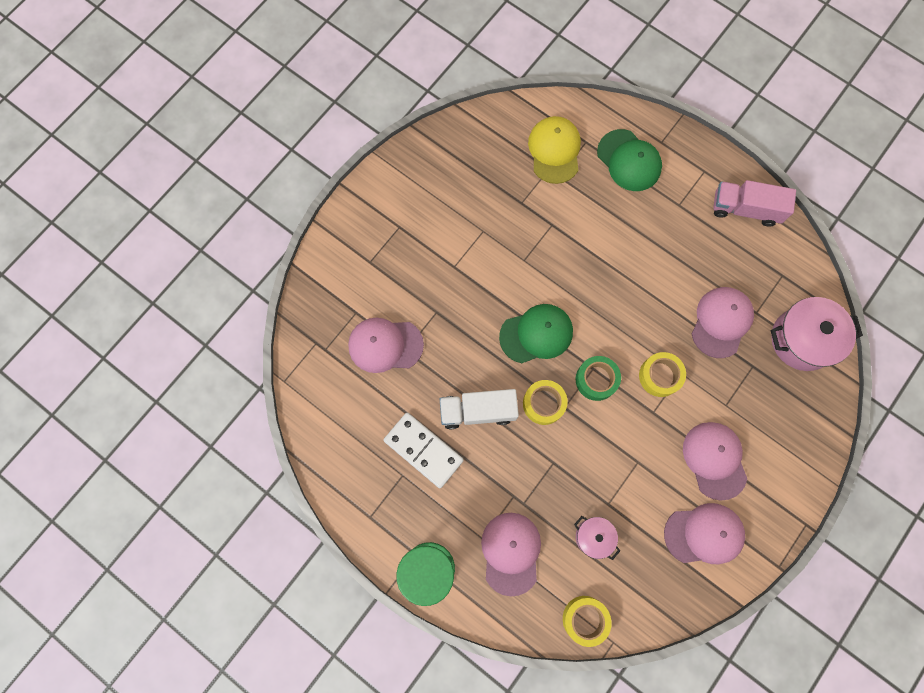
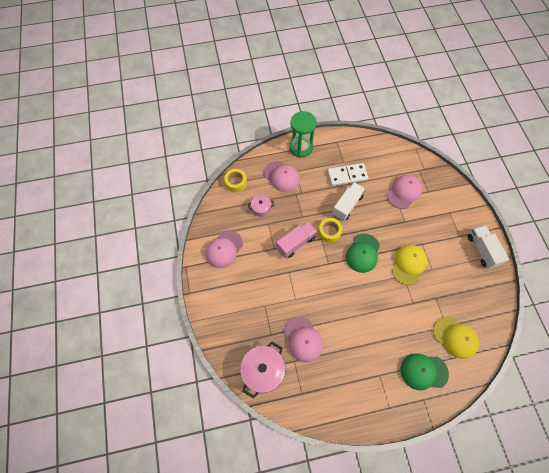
camera: 130 degrees right, 10 degrees down
(398, 186) = (482, 250): none -> white truck
(501, 263) = (409, 264): none -> yellow cap
(596, 380) = (322, 260): green tape -> none
(659, 376) = (301, 288): yellow tape -> none
(714, 460) = (247, 279): pink cap -> none
(745, 209) = (351, 409): pink truck -> pink truck (296, 243)

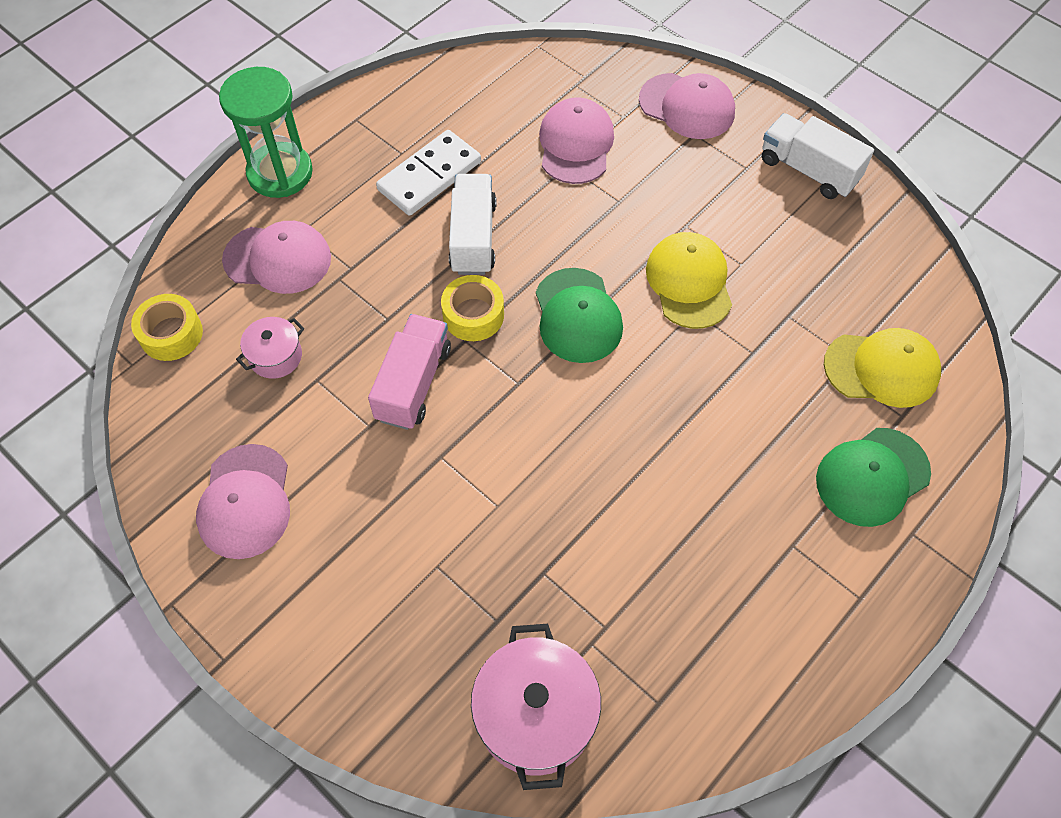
camera: 35 degrees left, 5 degrees down
(303, 339) = (578, 581): pink cap -> pink cap (687, 106)

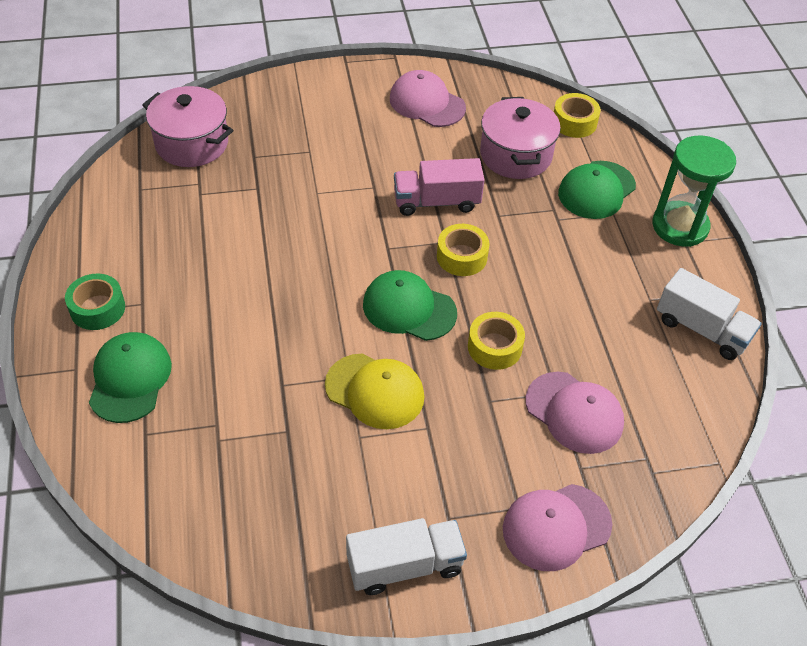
camera: 125 degrees right, 10 degrees down
(275, 356) = (516, 155): pink pot -> pink pot, size x1.84
(278, 259) = (596, 190): pink cap -> green cap
(413, 383) = (436, 202): pink truck -> pink truck turned 120 degrees clockwise
(429, 176) = (612, 303): white domino -> none
(473, 237) = (530, 294): white truck -> white truck (702, 329)
(560, 229) = (494, 347): none -> yellow tape
(839, 582) = (97, 308): none -> green tape
(882, 369) = (188, 453): yellow cap -> none

